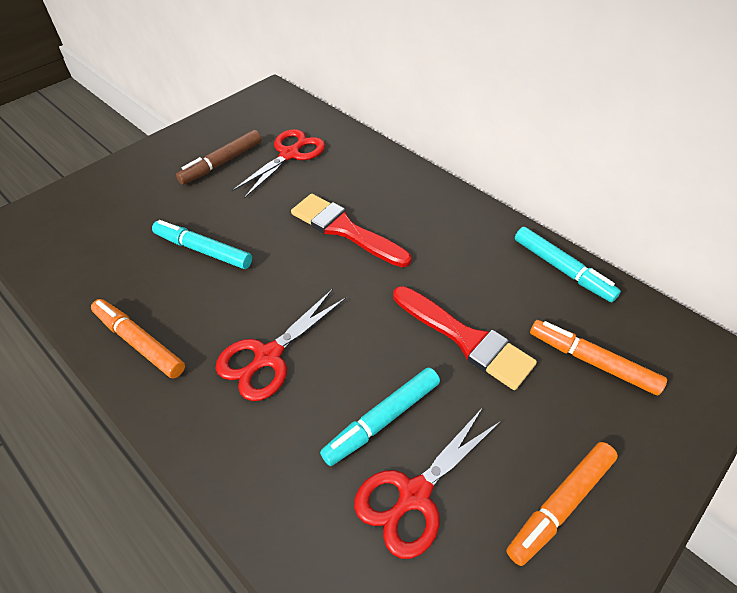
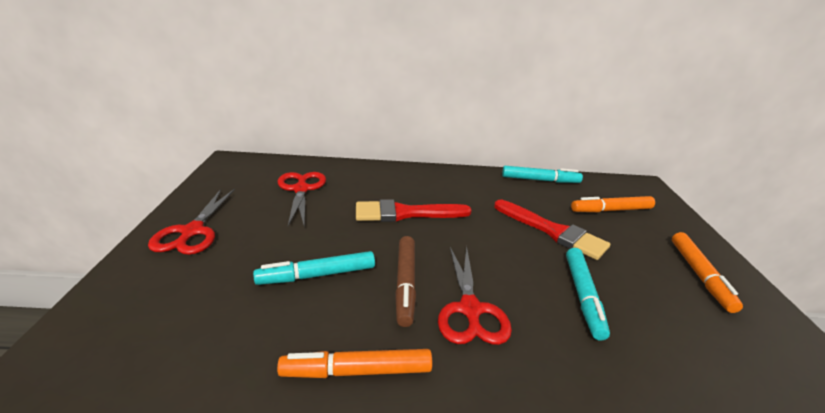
camera: 45 degrees left, 20 degrees down
(222, 163) = (248, 215): brown marker -> brown marker (405, 284)
(414, 494) = (655, 320): red scissors -> red scissors (192, 231)
(466, 339) = (553, 231): red brush -> red brush turned 45 degrees clockwise

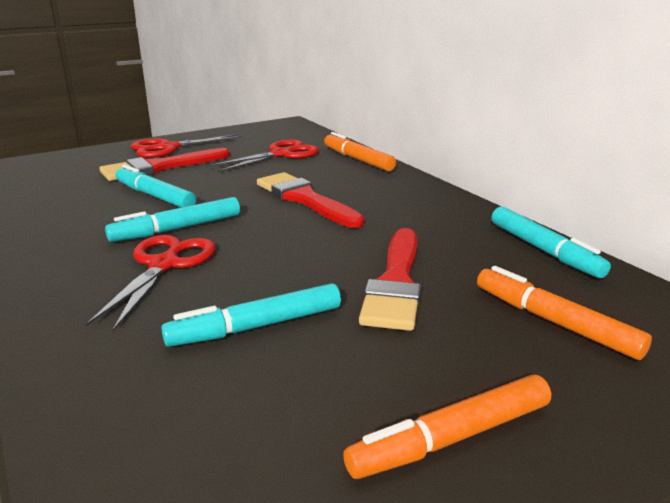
camera: 60 degrees right, 5 degrees down
(243, 251) = (160, 167): none -> red brush
(357, 371) = (46, 240): orange marker -> orange marker (358, 159)
(405, 284) = (177, 229): brown marker -> turquoise marker
(470, 309) = (164, 265): red scissors -> red scissors turned 135 degrees clockwise

